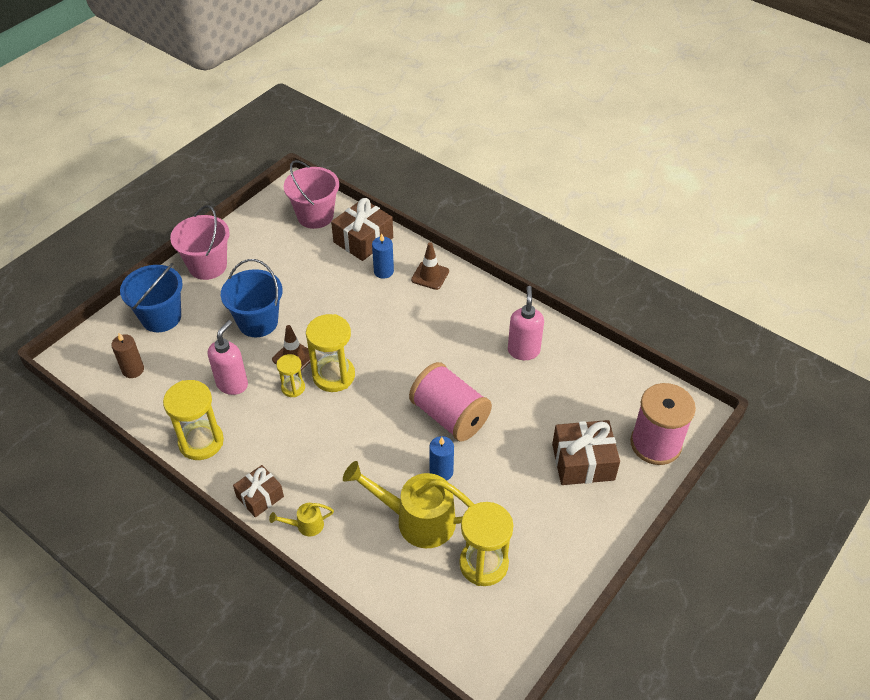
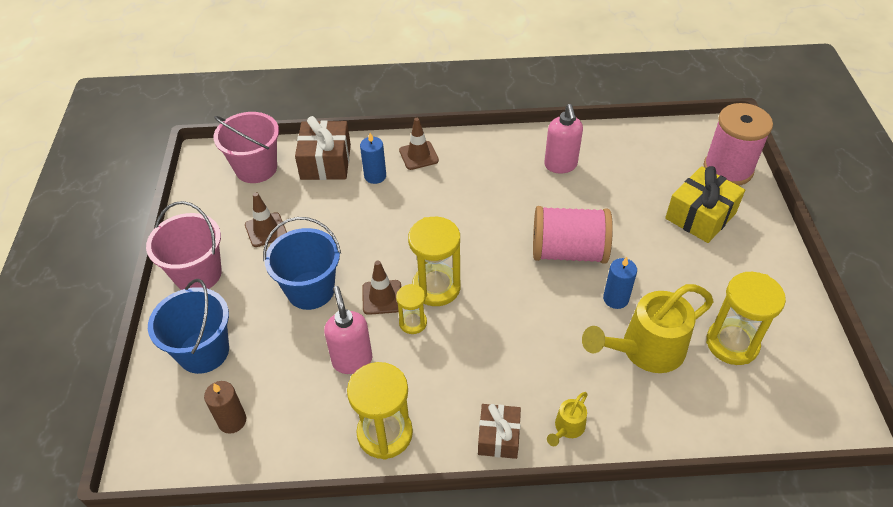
camera: 40 degrees left, 0 degrees up
(275, 263) = (266, 230): none -> brown traffic cone
(523, 351) = (560, 165): pink soap dispenser -> pink soap dispenser turned 150 degrees counterclockwise
(583, 462) = (700, 216): brown gift -> yellow gift

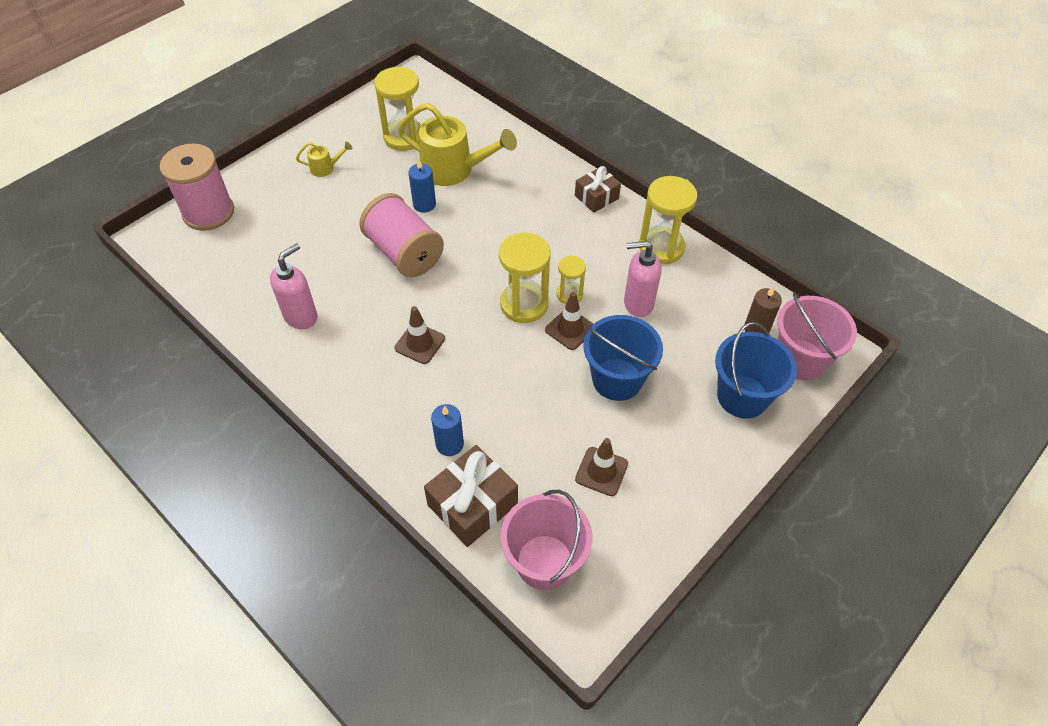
camera: 135 degrees left, 5 degrees up
(198, 274) = (698, 475): pink bucket -> pink bucket (800, 359)
(352, 360) = (638, 304): pink soap dispenser -> pink soap dispenser turned 60 degrees clockwise
(418, 155) = (387, 431): brown traffic cone -> brown traffic cone (420, 343)
(567, 428) = (553, 173): yellow watering can -> yellow watering can (326, 168)
(700, 216) = (287, 202): yellow gift -> none

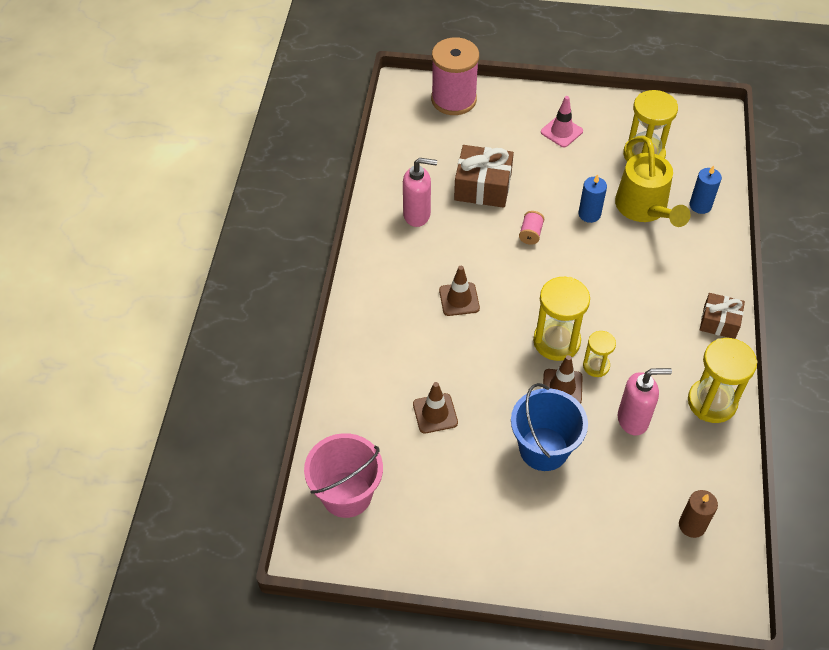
camera: 55 degrees right, 0 degrees up
(326, 168) = (561, 132): yellow watering can -> pink traffic cone
(404, 253) = (530, 234): pink spool -> pink spool, size x0.41
(449, 444) = (391, 374): blue candle -> blue candle (700, 205)
(472, 505) = (355, 420): brown gift -> brown gift (483, 187)
(601, 471) = (450, 487): brown traffic cone -> brown traffic cone (435, 413)
(638, 304) = (633, 420): pink soap dispenser -> pink soap dispenser turned 120 degrees clockwise
(742, 396) = (609, 551): blue bucket -> none
(800, 359) = (691, 578): pink bucket -> none

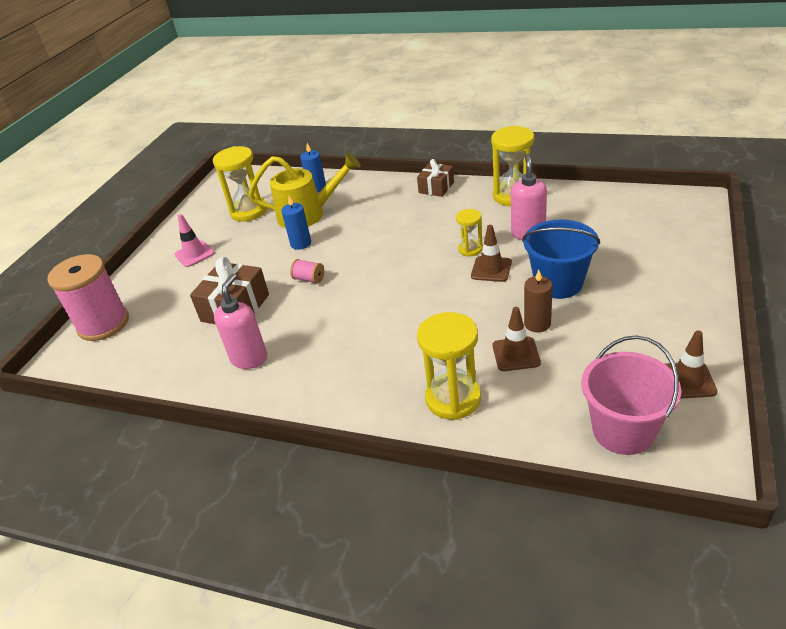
camera: 75 degrees left, 15 degrees down
(459, 299) = (374, 331): brown traffic cone -> brown traffic cone (687, 380)
(556, 341) = (439, 270): yellow hourglass -> yellow hourglass (453, 398)
(692, 525) = (629, 212): brown candle -> brown candle (537, 324)

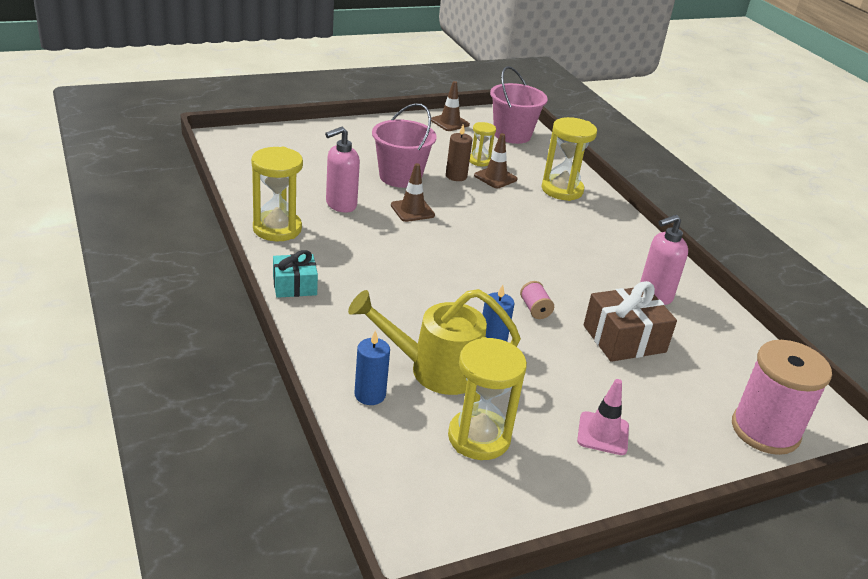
camera: 140 degrees left, 5 degrees down
(308, 214) = (434, 370): yellow watering can -> yellow watering can turned 45 degrees counterclockwise
(436, 187) = (294, 286): brown gift -> turquoise gift
(470, 249) = (394, 228): yellow hourglass -> yellow hourglass (479, 161)
(558, 283) = (400, 177): blue bucket -> pink bucket

